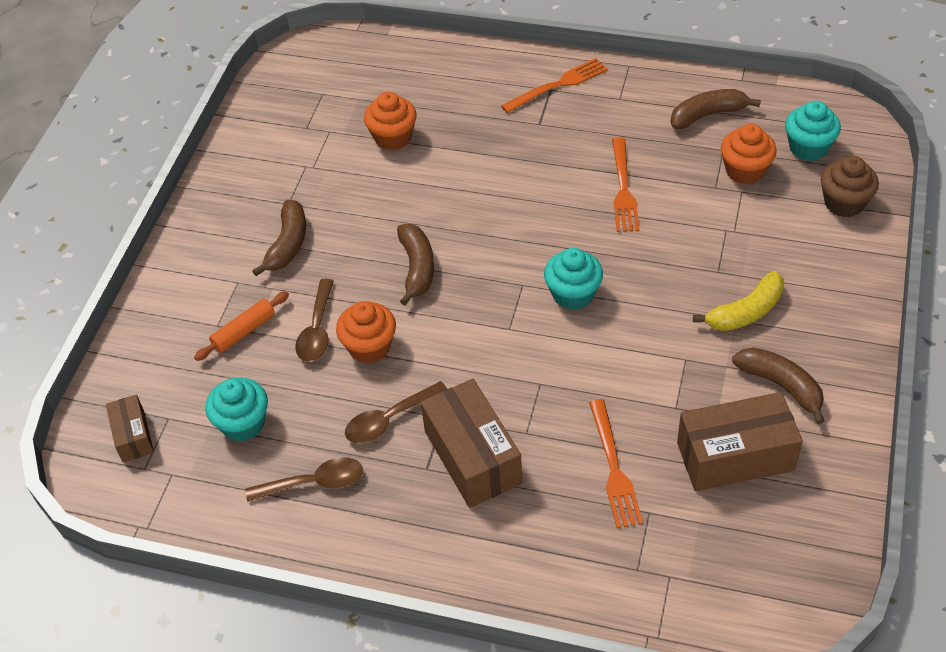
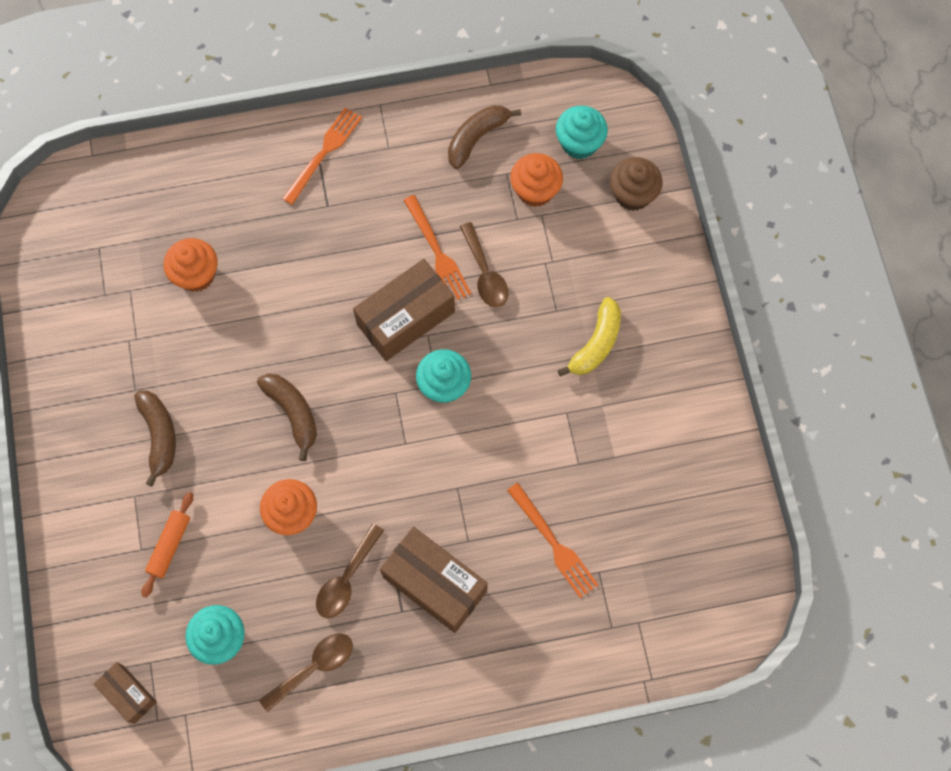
camera: 30 degrees left, 20 degrees up
(317, 330) = (236, 516): brown spoon -> brown spoon (485, 273)
(735, 456) = (644, 490): brown box -> brown box (405, 318)
(781, 386) = (654, 406): brown banana -> none

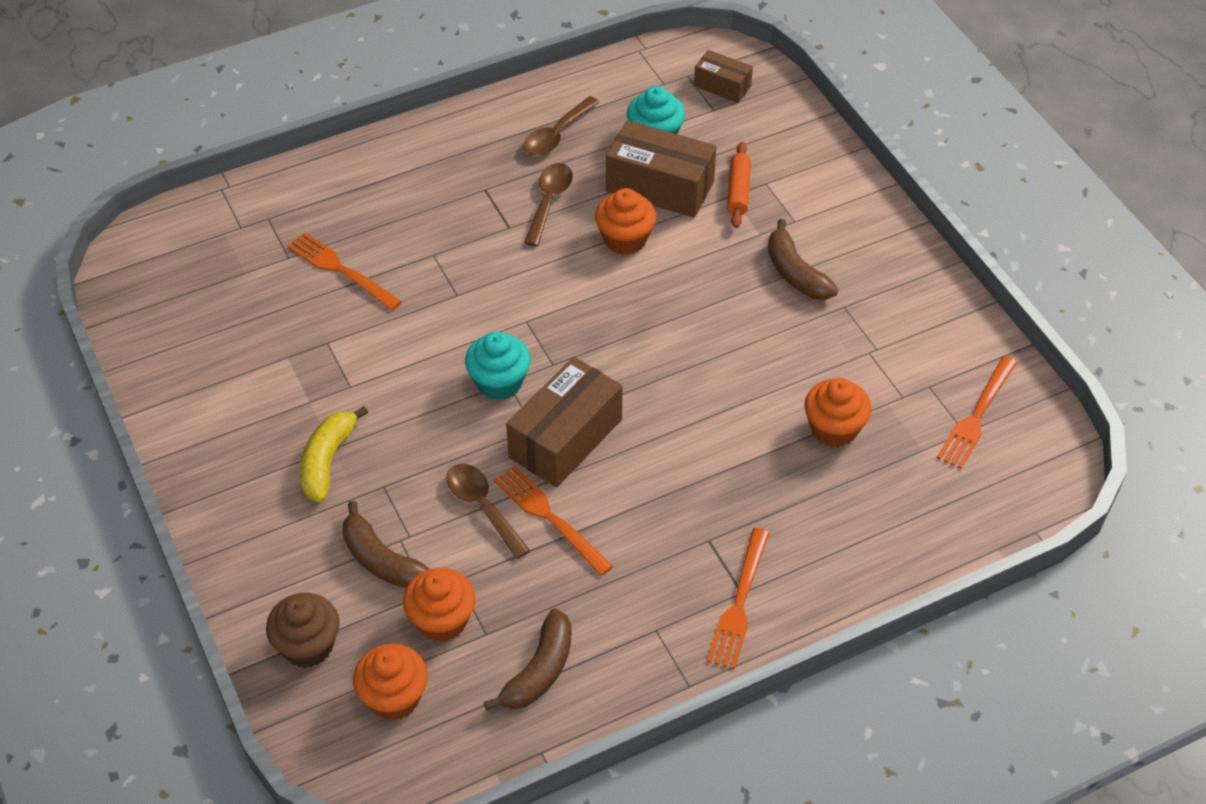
camera: 165 degrees right, 20 degrees down
(82, 258) = (976, 416): none -> orange fork
(293, 413) = (660, 321): brown banana -> brown banana (381, 560)
(434, 584) = (458, 215): brown box -> brown box (660, 186)
(579, 143) = (394, 697): turquoise cupcake -> orange cupcake

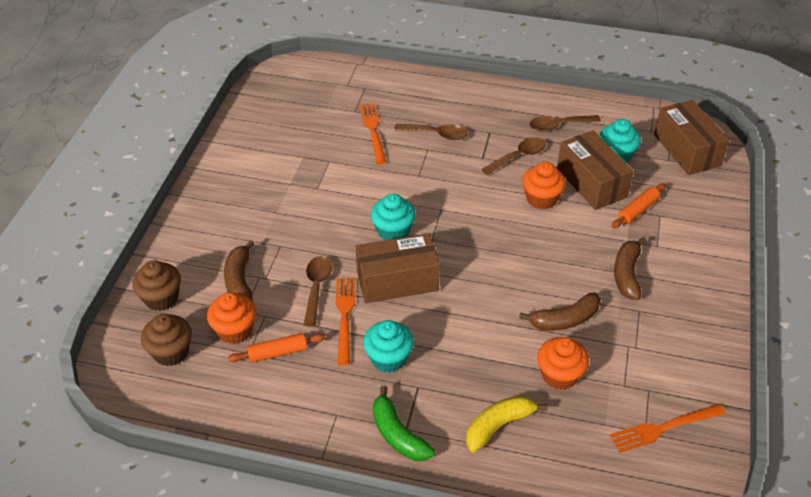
camera: 40 degrees right, 5 degrees down
(327, 461) = (267, 216): yellow banana -> yellow banana (498, 426)
(394, 697) = (171, 352): orange cupcake -> brown cupcake
(424, 229) = (436, 134): none -> brown spoon
(519, 610) = (277, 352): none -> orange rolling pin
(539, 671) = (253, 391): brown banana -> brown banana (564, 320)
(647, 531) = (388, 358): none -> turquoise cupcake
(722, 86) = (687, 150): brown box -> brown box, size x1.81
(739, 604) = (397, 434): orange fork -> green banana

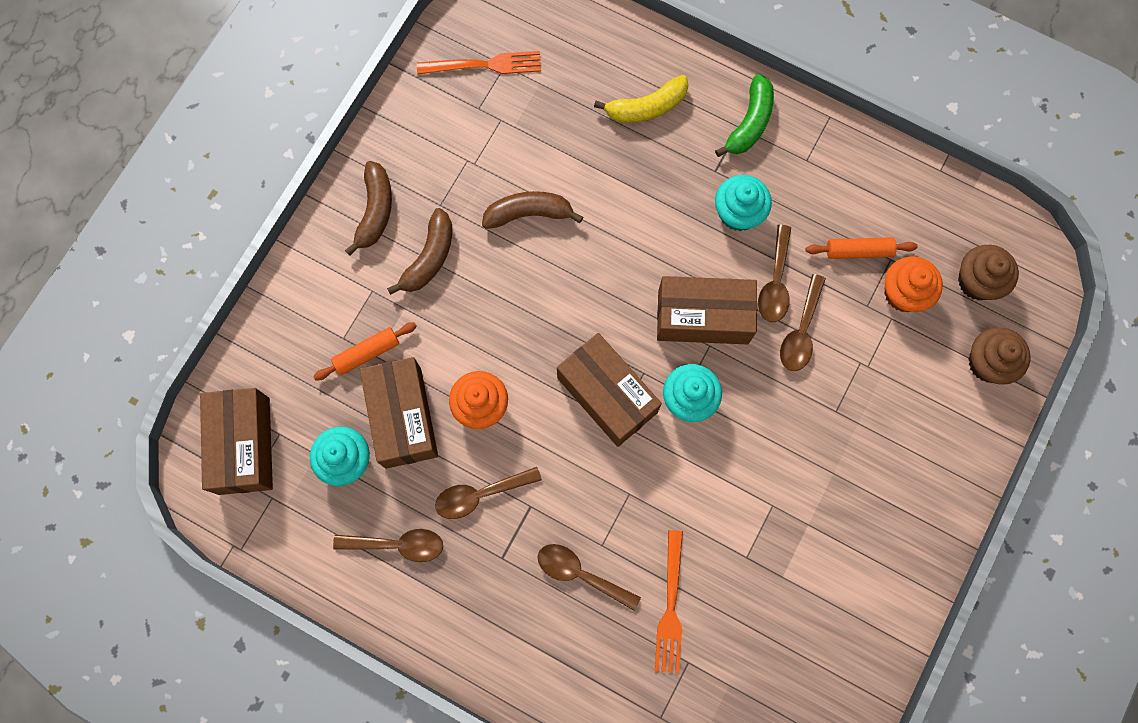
camera: 165 degrees left, 30 degrees up
(239, 281) = (892, 366): brown banana -> brown banana (375, 211)
(344, 315) = (775, 282): orange fork -> brown spoon
(397, 434) = (749, 123): green banana -> green banana turned 45 degrees clockwise
(454, 221) = (607, 395): none -> brown box
(559, 375) = (563, 147): orange cupcake -> none

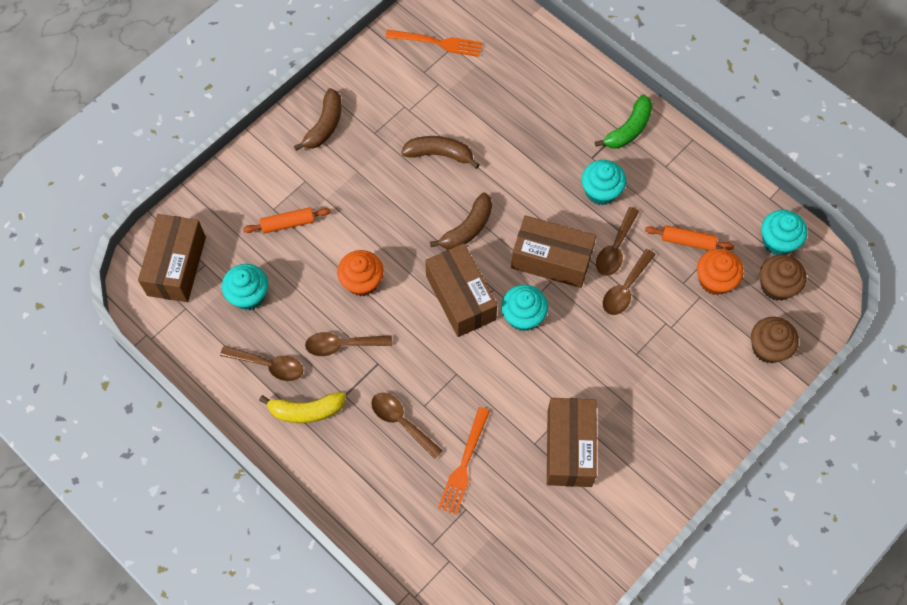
camera: 15 degrees right, 10 degrees down
(403, 417) = (300, 276): brown box -> brown box (569, 448)
(429, 258) = (355, 168): brown banana -> brown banana (467, 229)
(646, 107) = (551, 100): yellow banana -> yellow banana (306, 411)
(964, 224) = (778, 241): none -> turquoise cupcake

